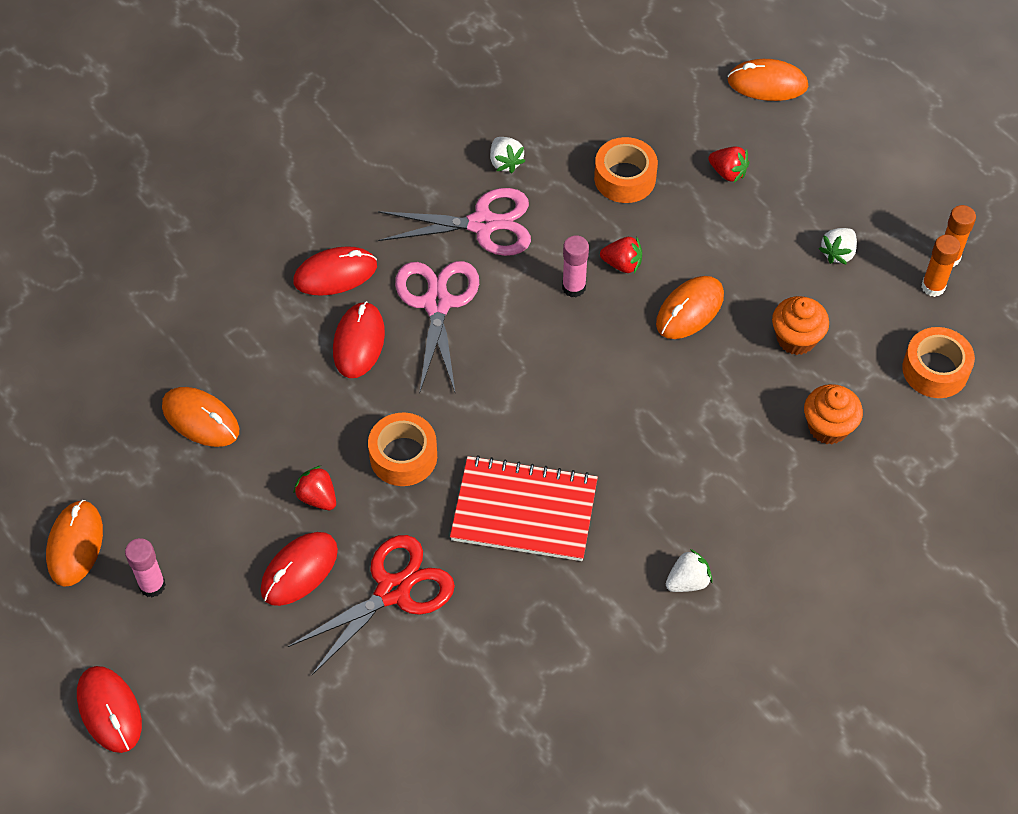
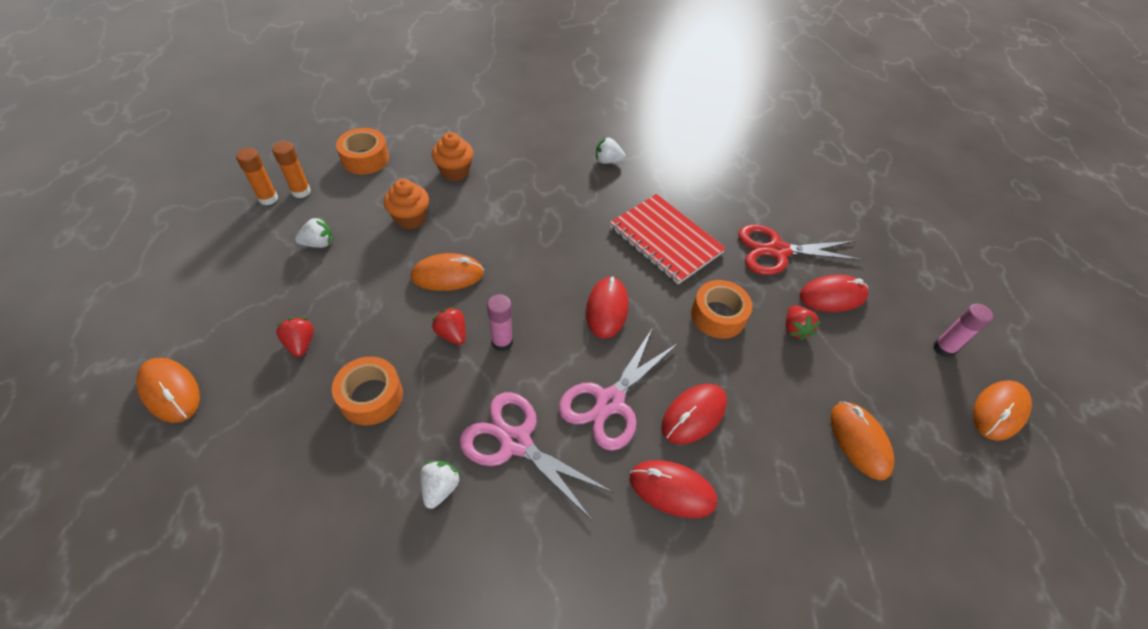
camera: 145 degrees left, 5 degrees down
(109, 710) = (996, 298): red mouse -> red mouse (607, 309)

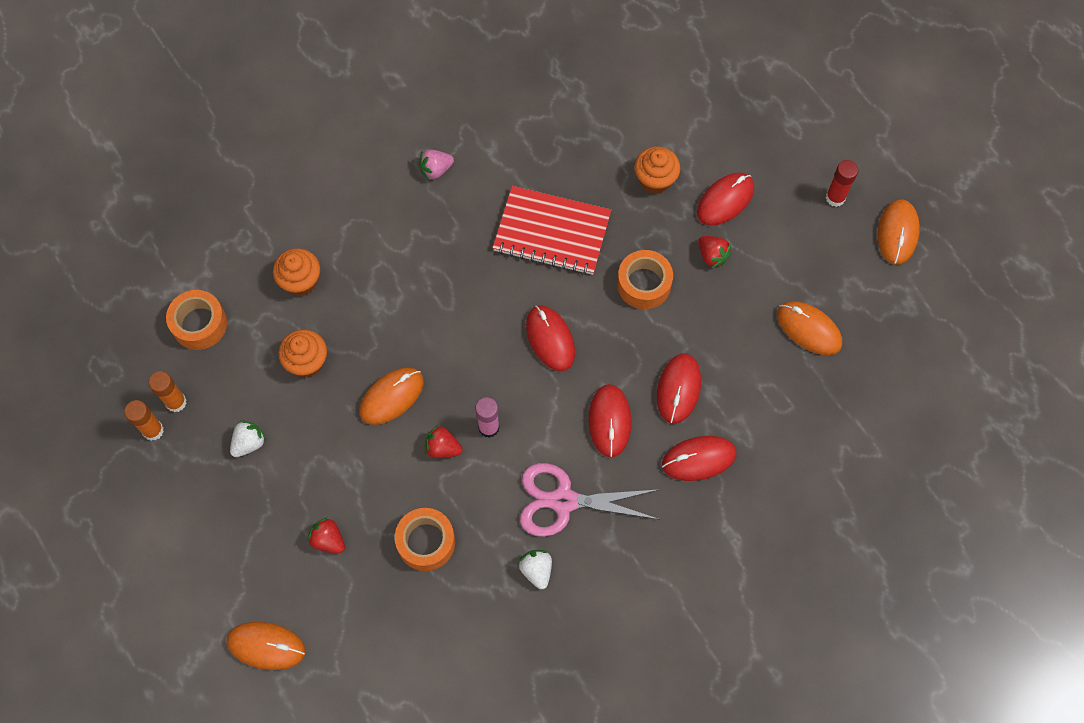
camera: 30 degrees left, 15 degrees up
(608, 161) = (436, 170): white strawberry -> pink strawberry
(610, 402) = (609, 421): pink scissors -> red mouse
(777, 251) = (655, 180): red scissors -> orange cupcake
(943, 348) = (835, 198): pink glue stick -> red glue stick

